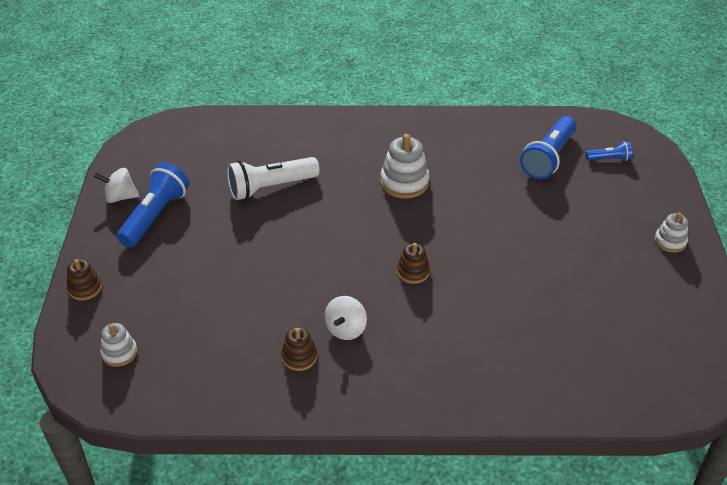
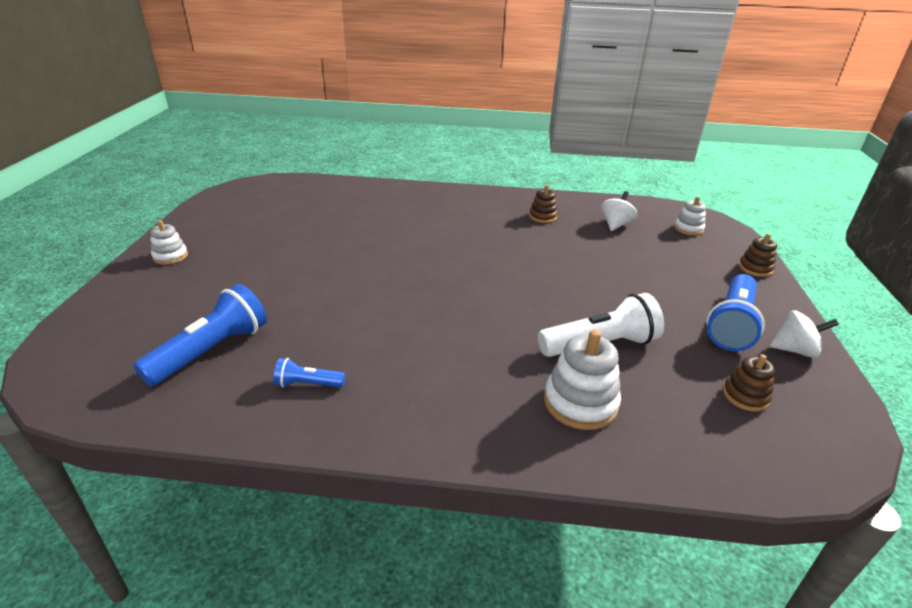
camera: 175 degrees left, 10 degrees down
(346, 329) = (506, 227): white spinning top -> white spinning top (616, 225)
(404, 182) = (424, 336): white stacking toy -> white stacking toy (580, 403)
(413, 272) = (439, 255): brown stacking toy -> brown stacking toy (745, 396)
(609, 159) = (131, 342): blue flashlight -> blue flashlight (308, 384)

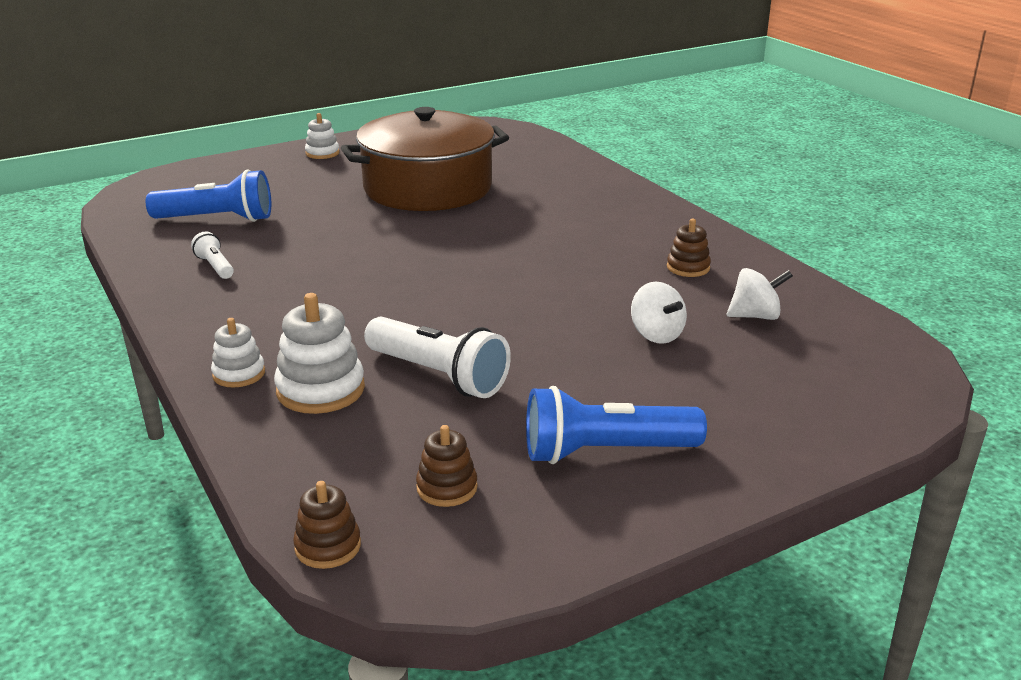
camera: 55 degrees right, 5 degrees down
(308, 384) = (215, 266): blue flashlight -> white flashlight
(313, 242) = (428, 188): none -> brown pot
(688, 229) = (846, 369): white stacking toy -> white stacking toy (239, 374)
(755, 268) = (808, 446): brown stacking toy -> brown stacking toy (328, 546)
(794, 350) = (605, 512): white spinning top -> white spinning top (656, 335)

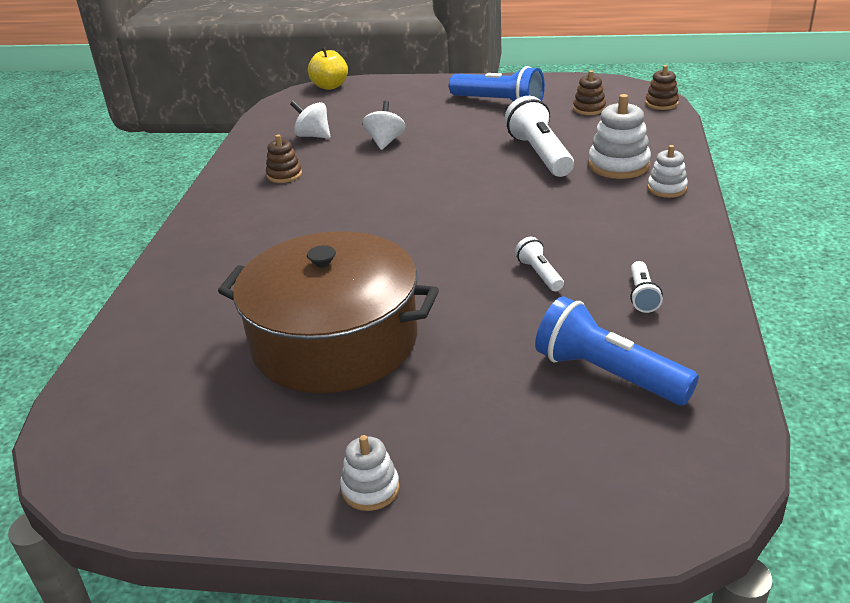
camera: 140 degrees left, 5 degrees up
(318, 258) = (539, 274): none -> white flashlight
(914, 400) = (330, 86): none -> yellow apple

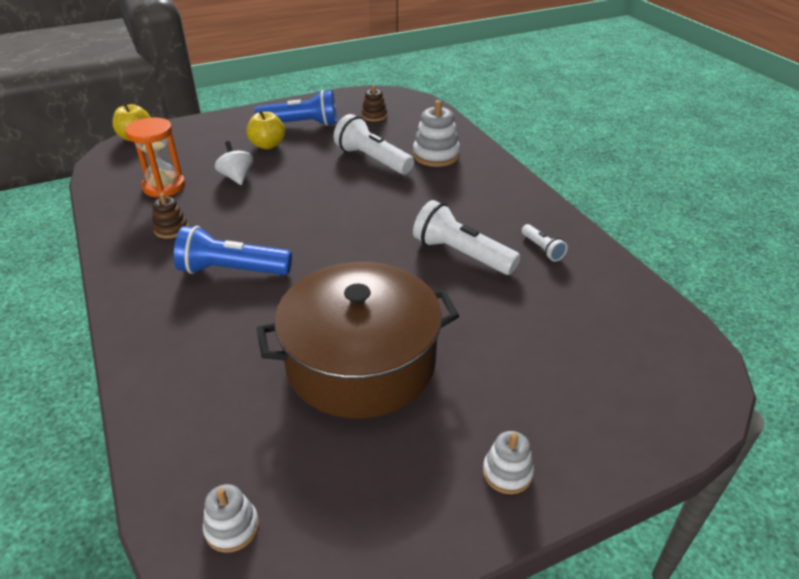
camera: 35 degrees left, 5 degrees up
(313, 136) = (164, 186): white spinning top -> orange hourglass
(444, 117) = (268, 145): none -> yellow apple
(539, 274) = (461, 254): white flashlight -> white flashlight, size x1.97
(608, 374) = (575, 314): blue flashlight -> blue flashlight (232, 270)
(661, 103) = (421, 102): brown stacking toy -> none
(667, 188) = (483, 165): white stacking toy -> white stacking toy (232, 527)

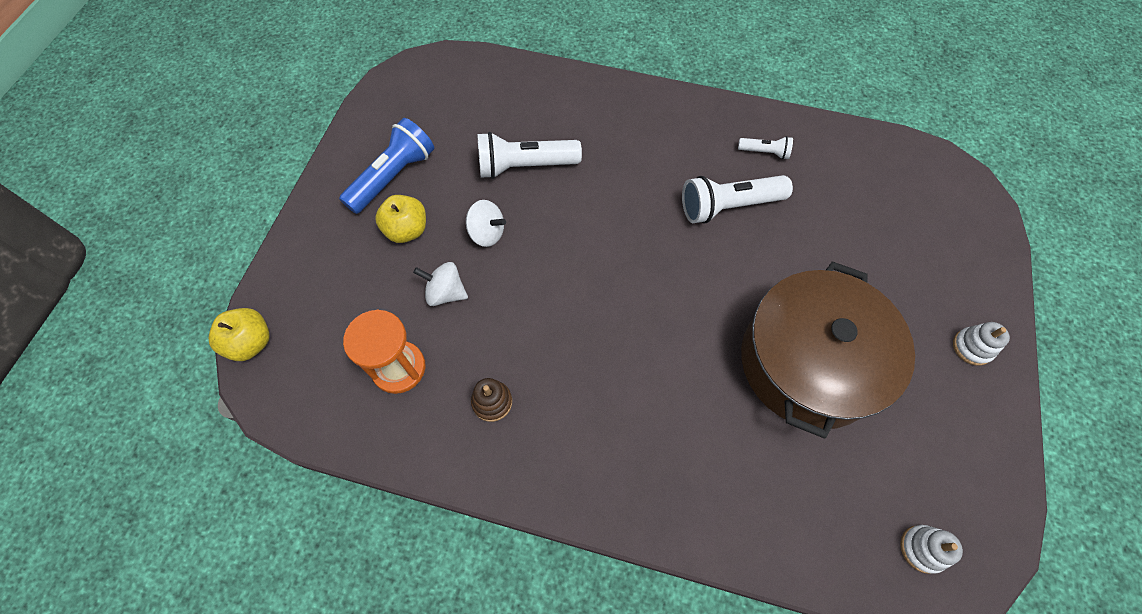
camera: 50 degrees left, 25 degrees up
(232, 270) = (611, 386): blue flashlight -> none
(300, 170) = (487, 233): none -> white spinning top
(374, 116) = (442, 110): brown stacking toy -> none
(436, 155) = (565, 117): white stacking toy -> none

